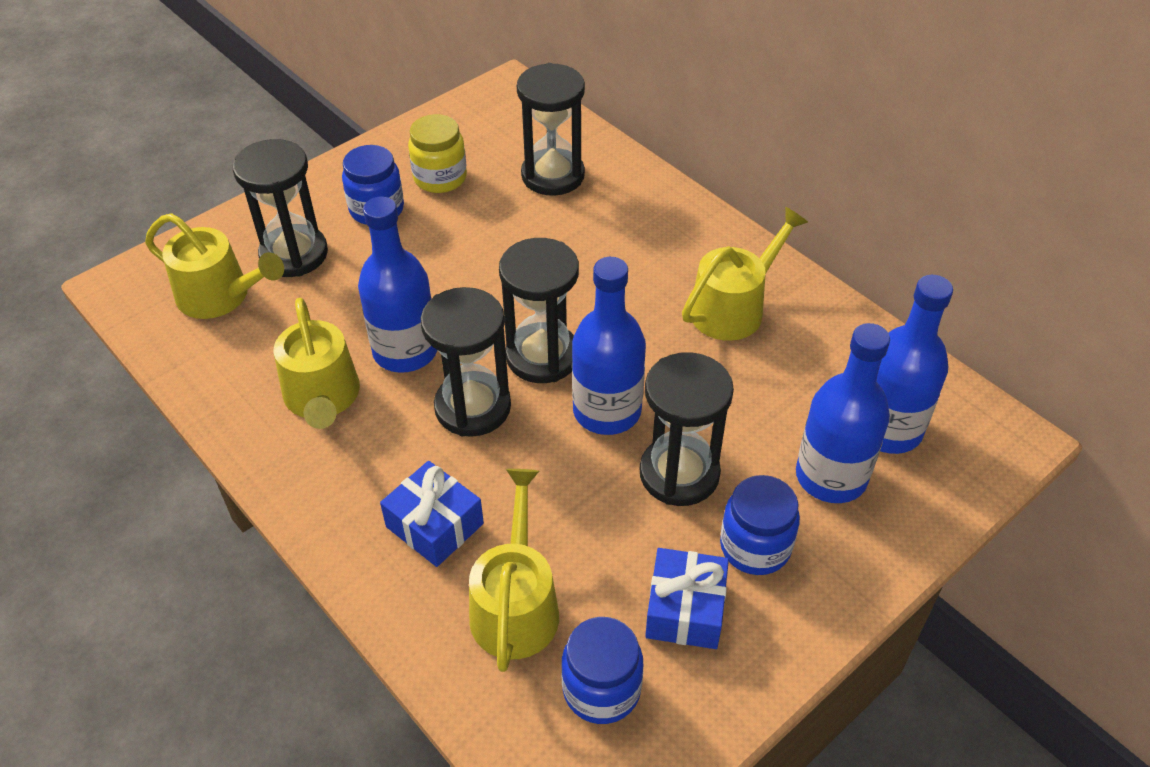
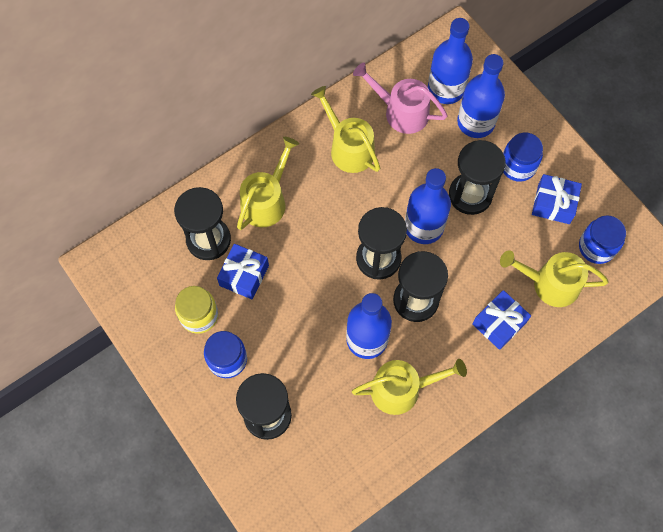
camera: 85 degrees left, 20 degrees up
(220, 296) = (304, 464): yellow watering can -> yellow watering can (266, 201)
(502, 214) = (244, 275): none -> blue gift
(820, 369) = (401, 112): none -> pink watering can

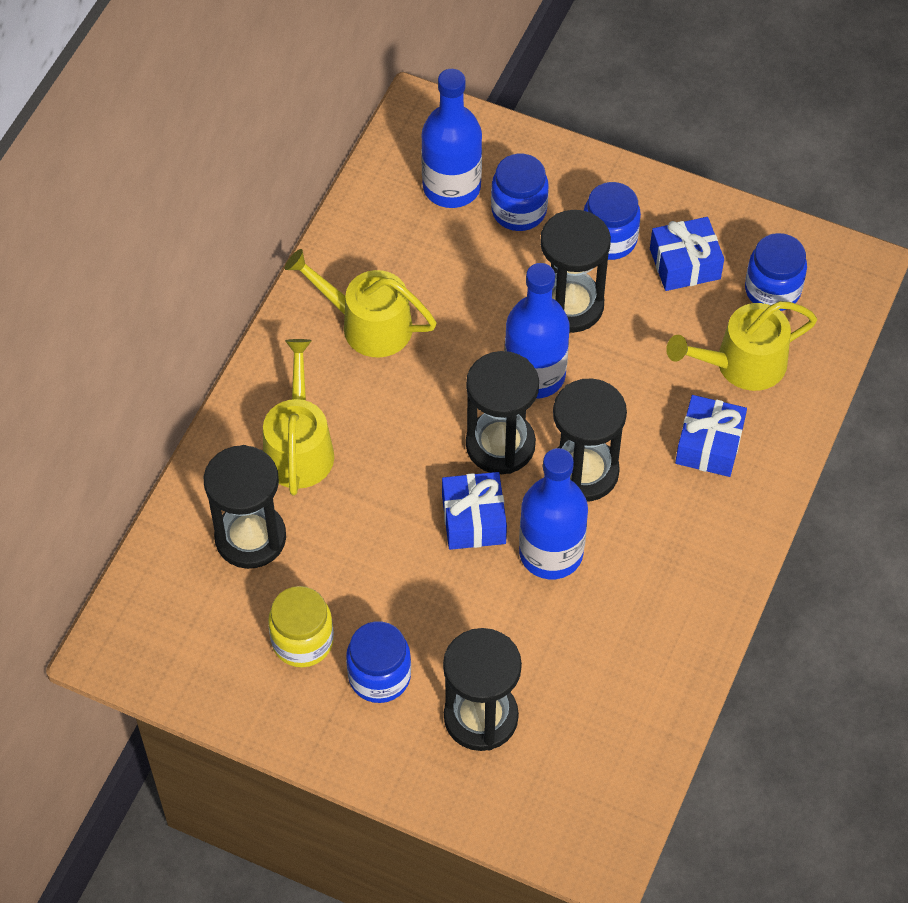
camera: 30 degrees left, 10 degrees down
(244, 275) = (331, 558): blue gift -> blue gift (474, 519)
(401, 112) = (410, 244): pink watering can -> none
(401, 389) = (636, 590): yellow watering can -> none
(476, 122) = (519, 211): blue bottle -> blue jar

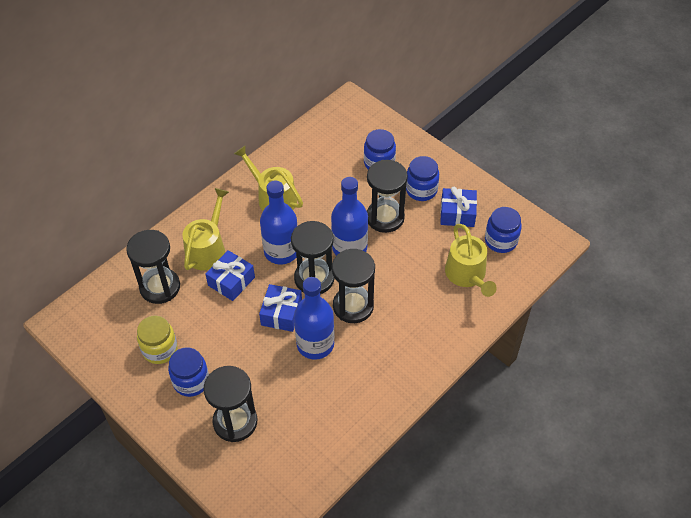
camera: 20 degrees right, 5 degrees down
(451, 187) = (349, 142): blue bottle -> blue bottle (281, 251)
(709, 445) = (429, 312): blue gift -> blue gift (231, 281)
(742, 364) = (467, 275): yellow watering can -> yellow watering can turned 105 degrees counterclockwise

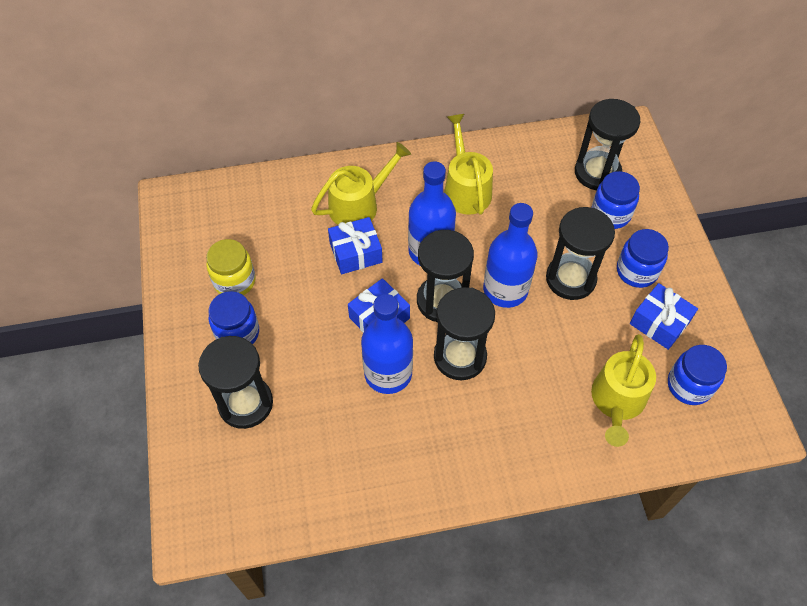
camera: 35 degrees right, 5 degrees up
(160, 287) = (283, 217): black hourglass -> black hourglass (597, 172)

